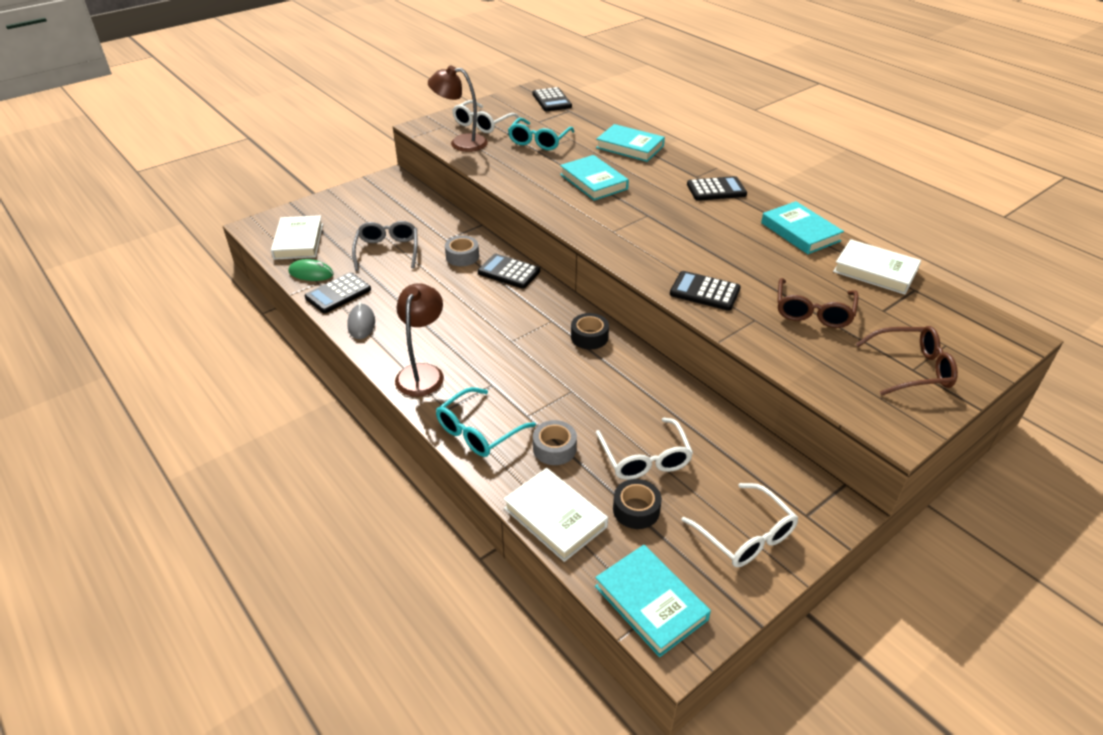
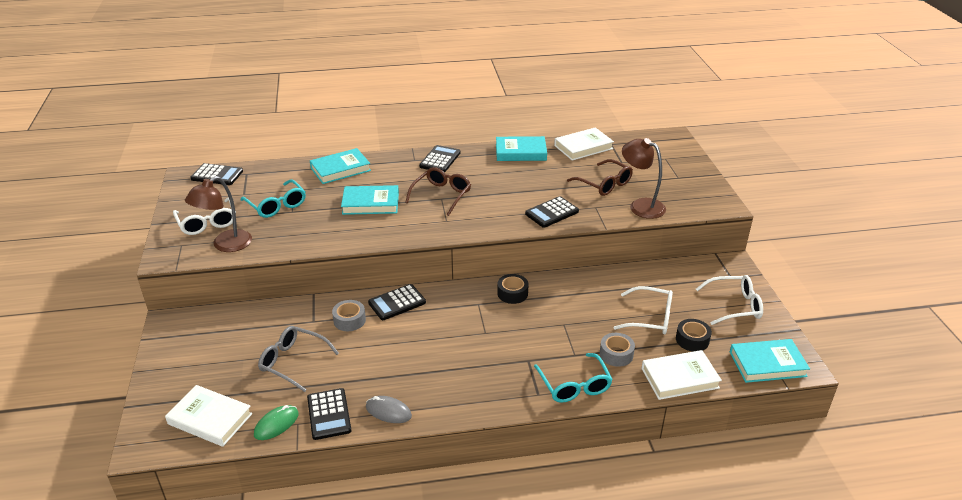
camera: 60 degrees left, 5 degrees down
(423, 373) = (485, 394): brown lamp -> brown lamp (640, 206)
(911, 369) = (677, 178): brown glasses -> brown glasses (441, 195)

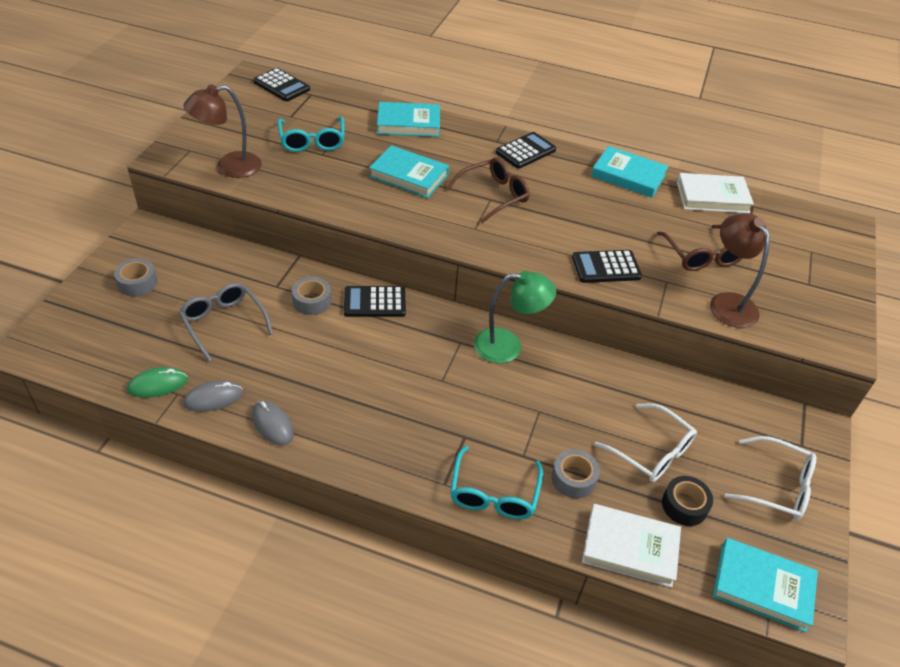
camera: 25 degrees right, 10 degrees up
(196, 363) = (137, 283): none -> grey tape
(207, 222) = (232, 135): white glasses -> none
(210, 419) = (105, 349): white book -> none
(329, 414) = (213, 398): black calculator -> grey mouse
(512, 293) = (508, 346): black tape -> green lamp

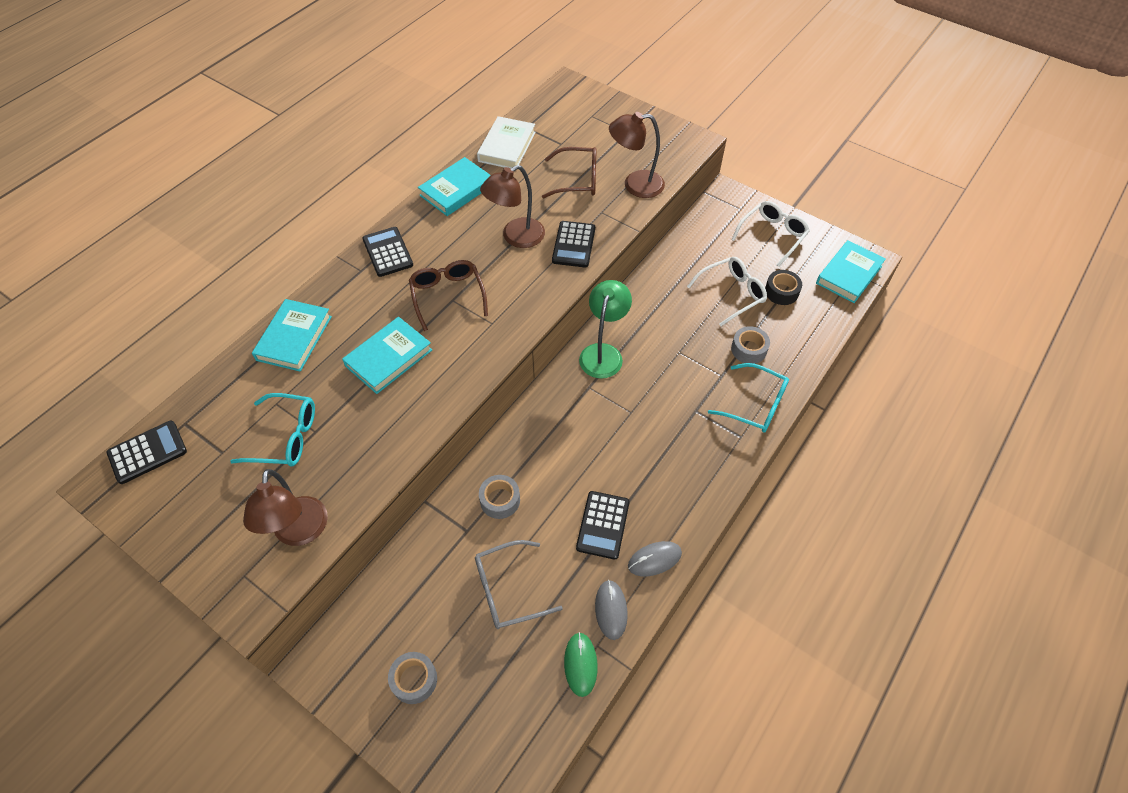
camera: 70 degrees left, 10 degrees up
(374, 302) = (518, 444): black calculator -> black calculator (603, 525)
(591, 225) = (516, 237): none -> brown lamp
(630, 548) = (812, 335): white book -> none

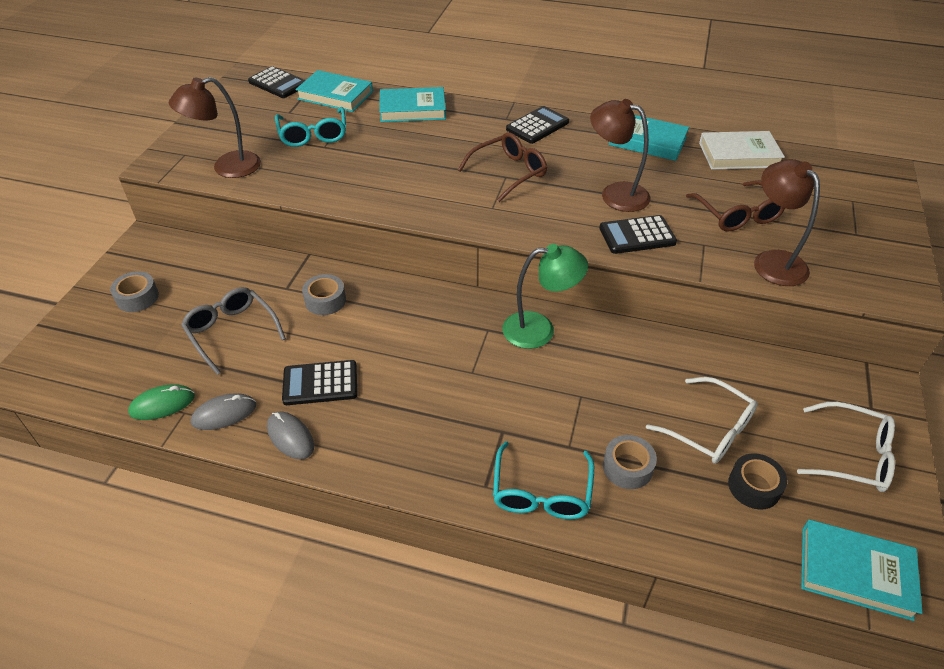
camera: 70 degrees right, 10 degrees down
(389, 358) = (417, 160): turquoise book -> turquoise book (335, 95)

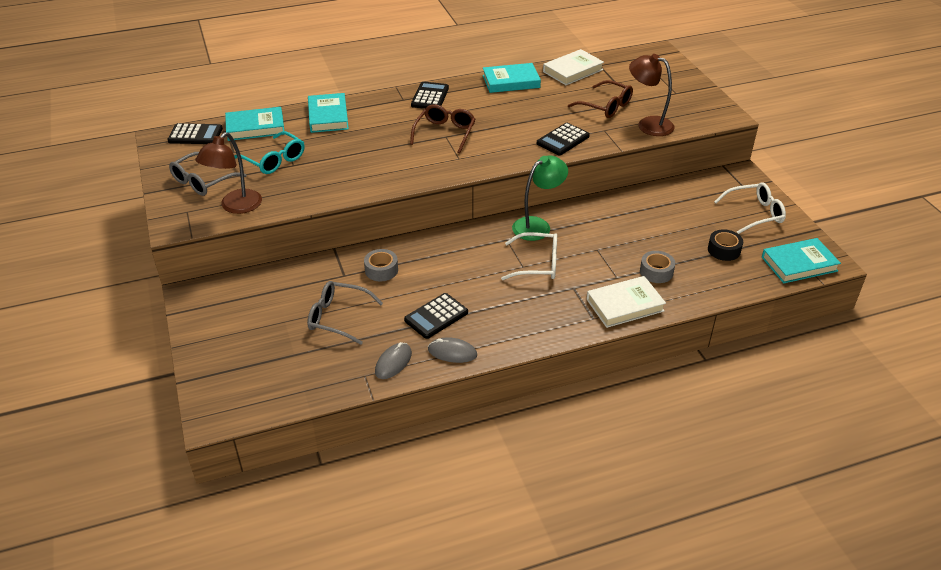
camera: 35 degrees left, 5 degrees down
(137, 297) = (237, 330): grey tape -> none
(162, 404) = (343, 379): green mouse -> none
(232, 130) = (203, 181): none -> grey glasses
(412, 109) = (328, 116): turquoise book -> turquoise book turned 60 degrees counterclockwise
(541, 491) = (625, 305): turquoise glasses -> white book
(615, 194) = (525, 121): brown lamp -> none
(708, 429) = (678, 234): white glasses -> white glasses (536, 264)

